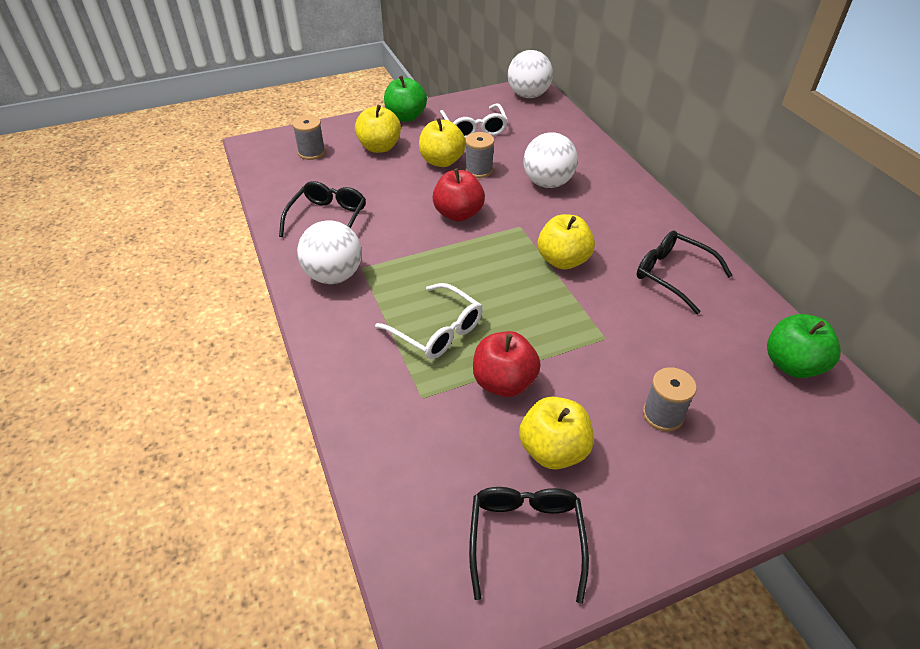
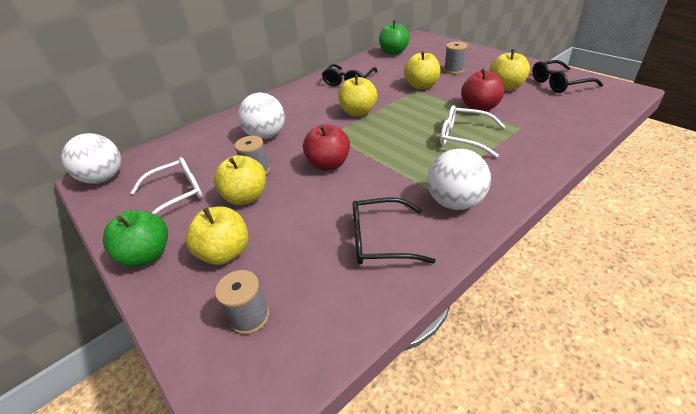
camera: 105 degrees left, 5 degrees down
(436, 330) = (464, 137): white glasses -> white glasses turned 90 degrees counterclockwise
(615, 348) = (421, 86): none -> yellow apple

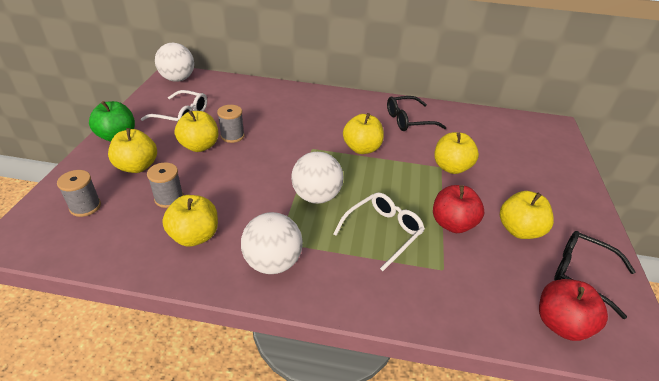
camera: 45 degrees right, 0 degrees up
(266, 136) = (281, 118): white ball -> white ball (316, 196)
(329, 164) = (270, 167): red apple -> red apple (560, 324)
(381, 240) = (195, 236): black glasses -> yellow apple
(393, 52) = (498, 123): green apple -> none
(454, 70) = (511, 177): grey spool -> grey spool (169, 198)
(464, 137) = (382, 232): white glasses -> white glasses turned 60 degrees clockwise

